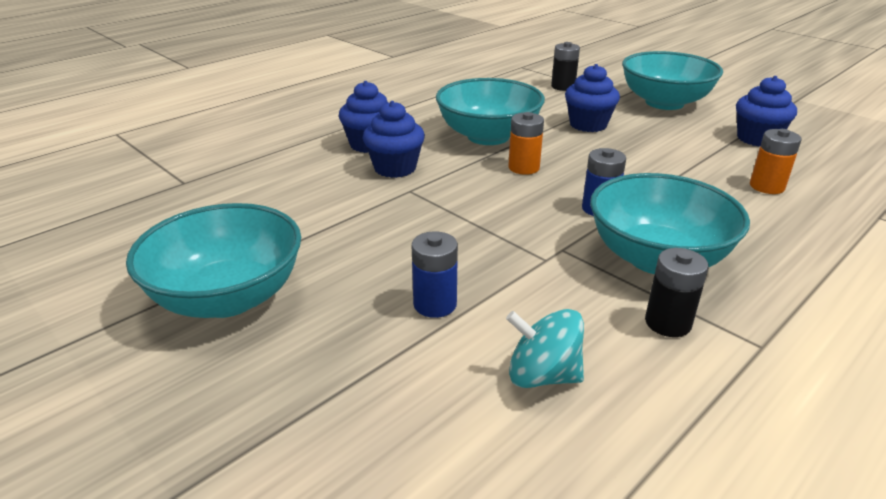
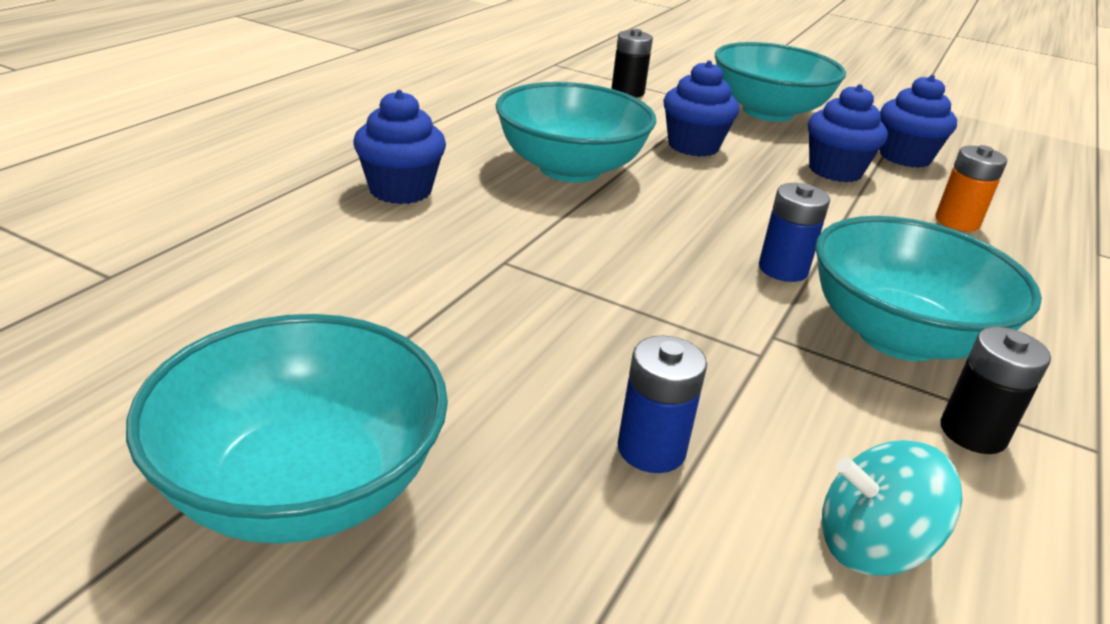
camera: 20 degrees left, 0 degrees up
(395, 168) = (462, 226): blue cupcake -> blue cupcake (835, 171)
(524, 168) = (647, 214): orange battery -> none

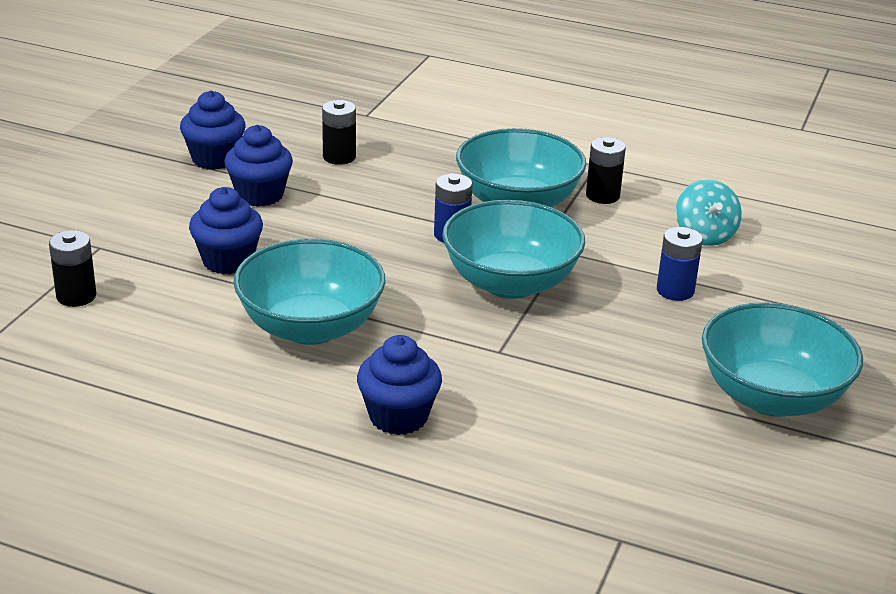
camera: 95 degrees left, 0 degrees up
(768, 112) = (116, 215): turquoise bowl -> turquoise bowl (510, 283)
(957, 221) = (339, 157): orange battery -> black battery

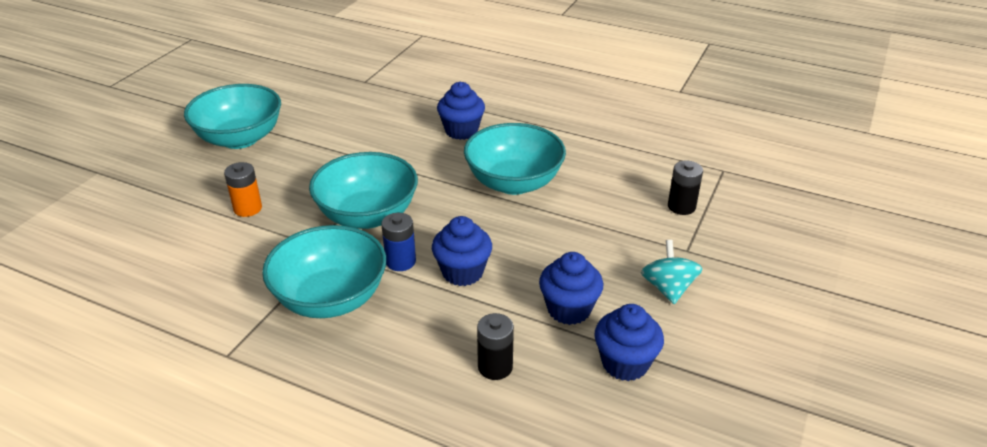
camera: 175 degrees left, 5 degrees up
(228, 261) = (581, 236): blue cupcake -> blue cupcake (462, 272)
(602, 196) = (246, 308): black battery -> none
(675, 290) = (248, 208): blue battery -> orange battery
(705, 235) = (185, 260): turquoise spinning top -> turquoise spinning top (668, 288)

